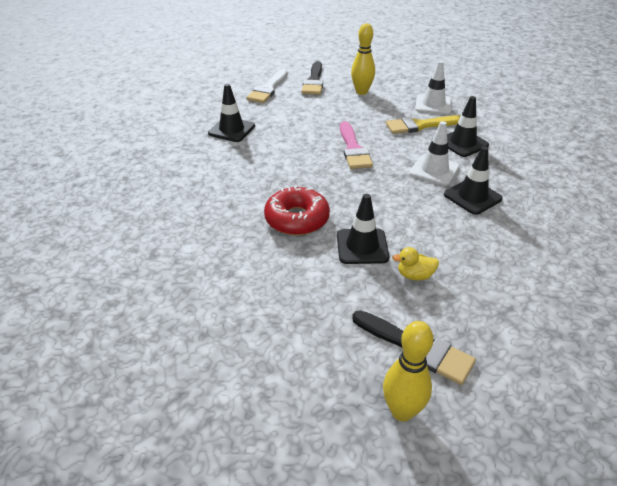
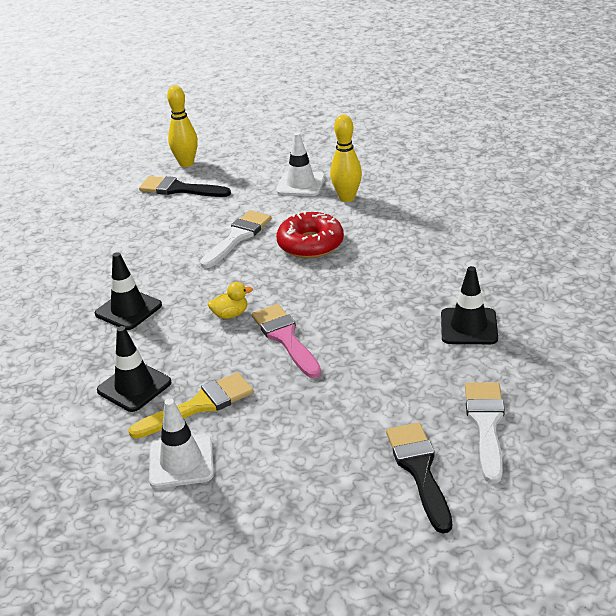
camera: 165 degrees right, 5 degrees down
(361, 92) = (317, 463): yellow bowling pin -> yellow bowling pin (347, 198)
(362, 246) = (238, 237): black traffic cone -> white brush
(414, 275) = (186, 227): yellow duck -> yellow duck (230, 314)
(434, 170) = (174, 333): white traffic cone -> white traffic cone (301, 184)

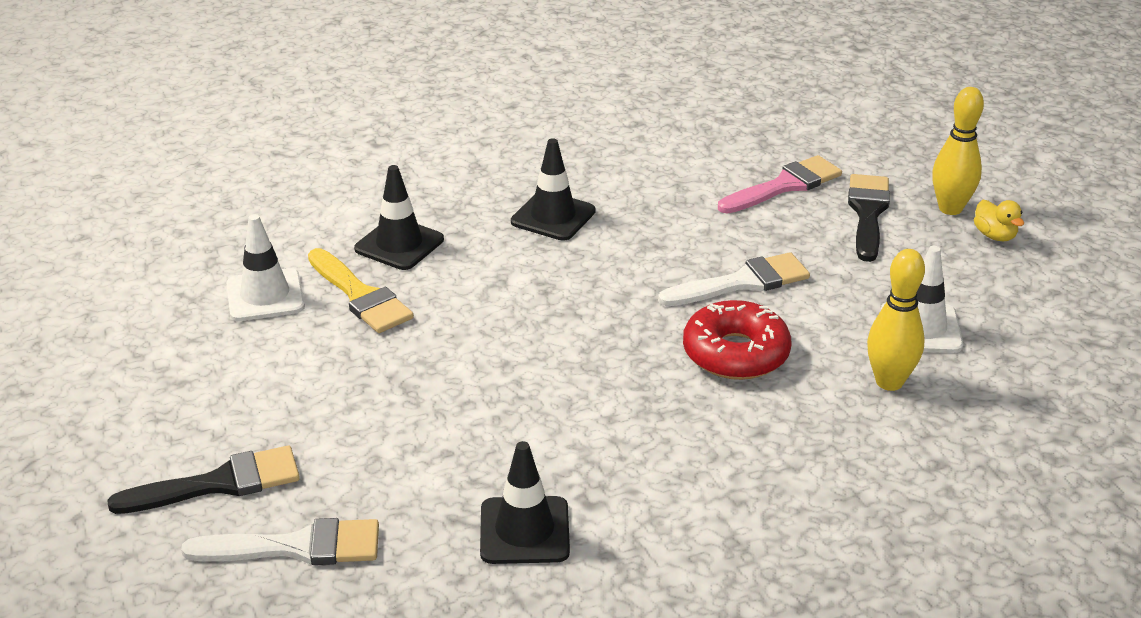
camera: 80 degrees right, 0 degrees up
(230, 314) = (546, 298): yellow duck -> yellow duck (994, 236)
(238, 237) = (742, 282): white brush -> white brush turned 45 degrees counterclockwise
(285, 338) = (494, 350): pink brush -> pink brush (785, 186)

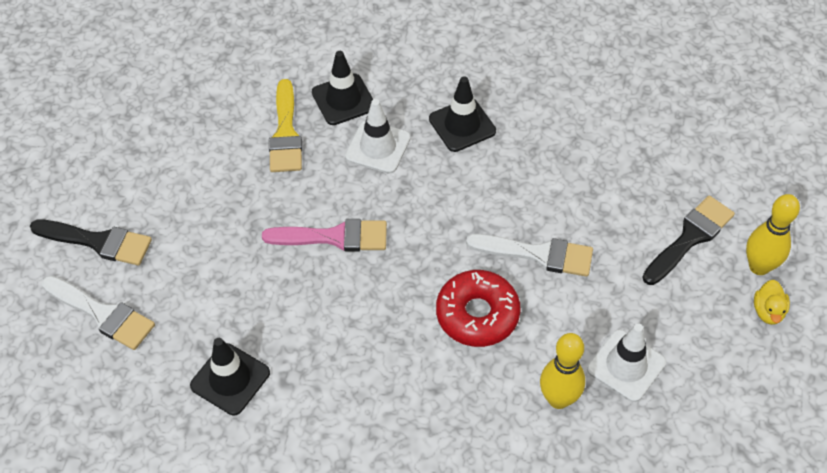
camera: 35 degrees right, 20 degrees up
(265, 296) = (231, 103): white traffic cone -> white traffic cone (378, 147)
(785, 186) = (652, 179): pink brush -> pink brush (334, 237)

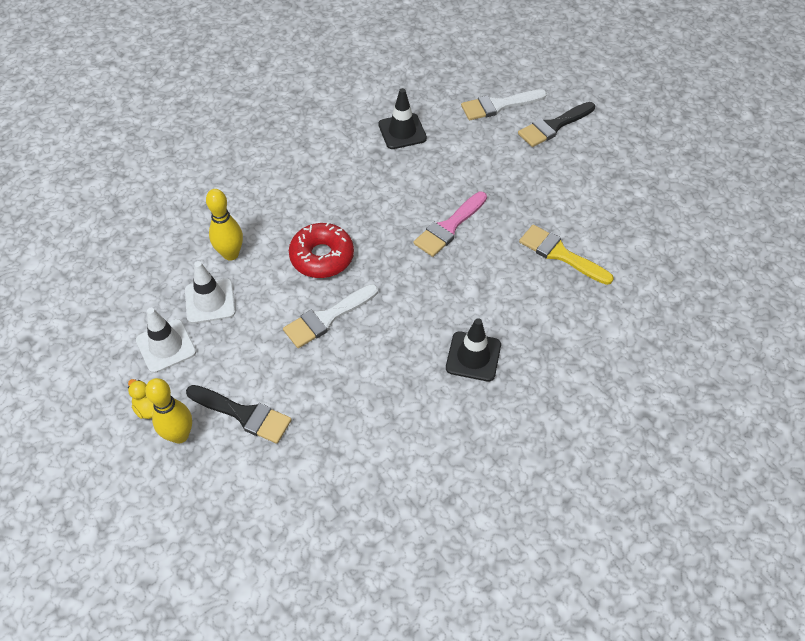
camera: 130 degrees right, 0 degrees up
(343, 100) = (563, 304): black traffic cone -> none
(378, 147) = (500, 295): white traffic cone -> white traffic cone (166, 346)
(690, 237) = (244, 414): black brush -> black brush turned 60 degrees counterclockwise

